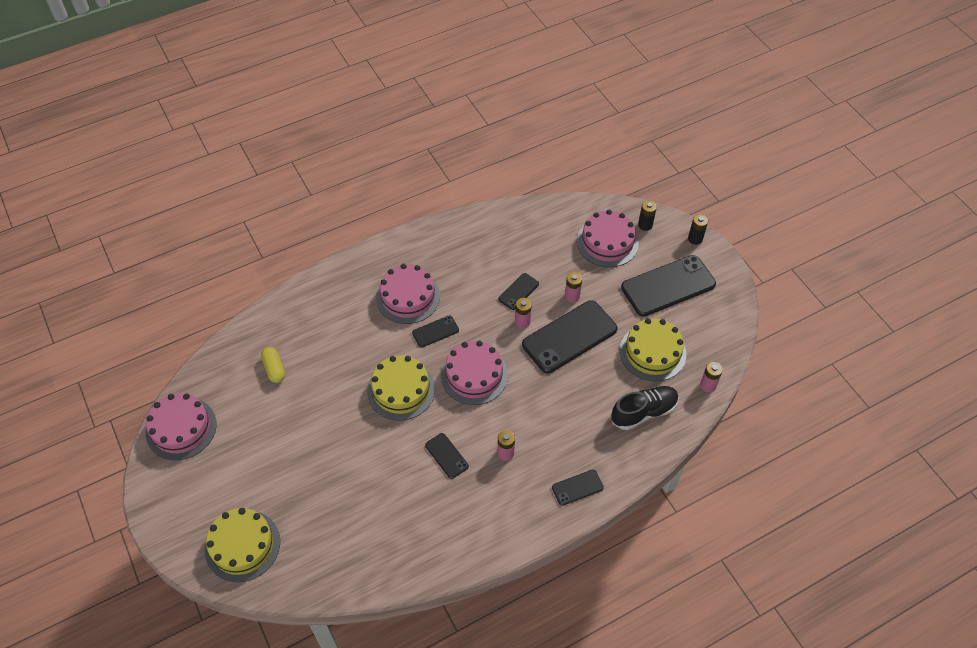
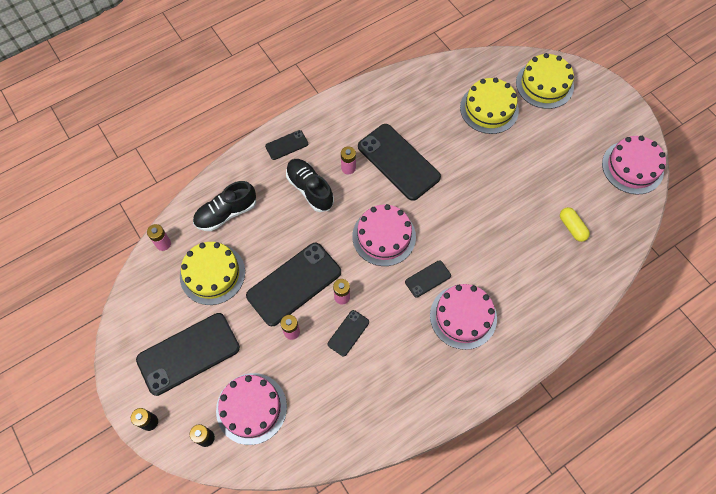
camera: 175 degrees right, 10 degrees up
(401, 390) = (449, 216): yellow cake -> yellow cake (489, 109)
(446, 456) = (398, 162): black phone -> black phone, size x2.08
(551, 432) = (310, 189): none -> black shoe

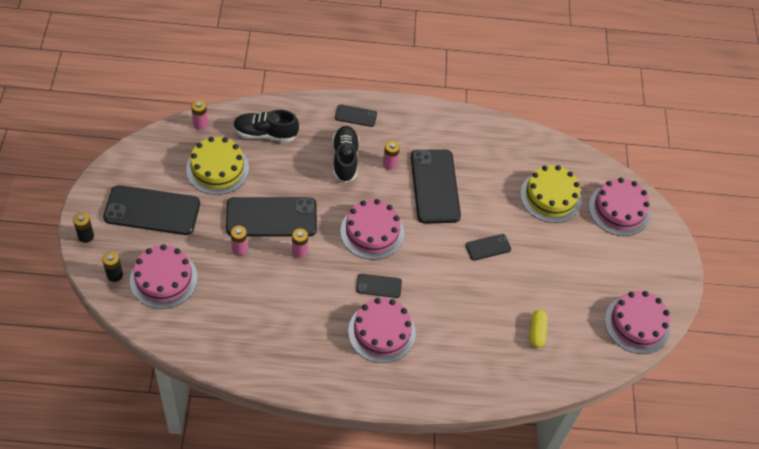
camera: 30 degrees right, 10 degrees down
(348, 333) = (281, 280): black phone -> black phone (488, 247)
(544, 84) = (619, 210): yellow cake -> pink cake

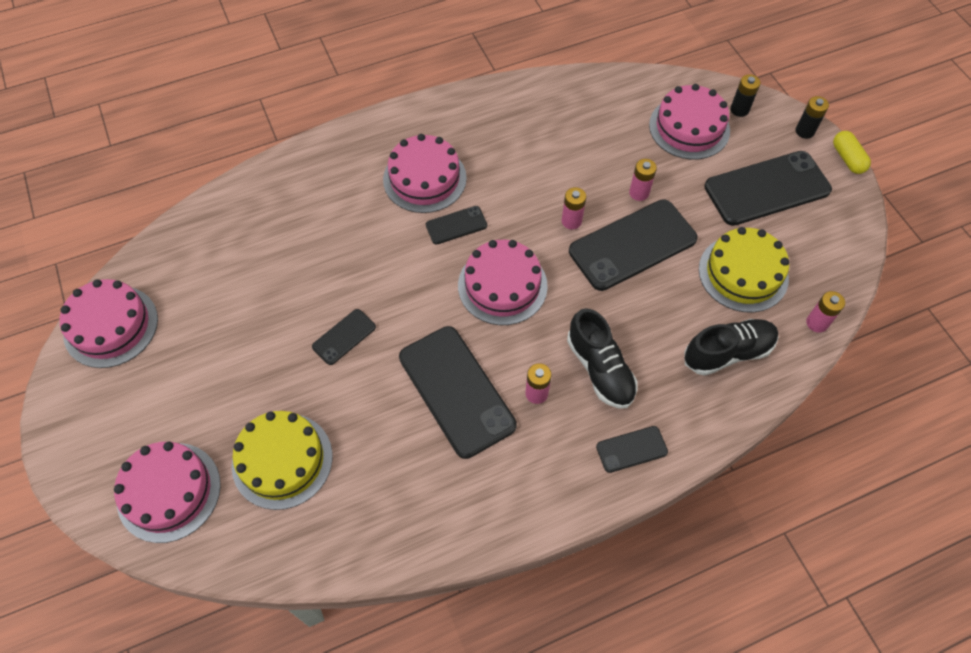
camera: 160 degrees right, 5 degrees up
(536, 332) = (242, 258): yellow capsule -> yellow capsule (847, 158)

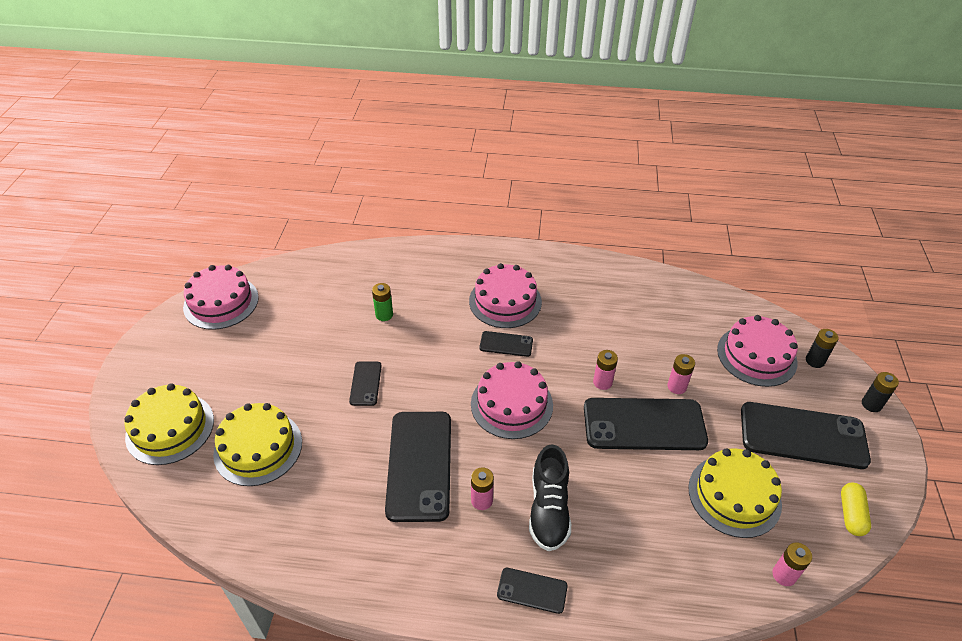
camera: 30 degrees right, 15 degrees down
(169, 492) = (170, 428): pink cake -> yellow cake
(309, 253) = (384, 315): none -> green battery
(344, 337) = (365, 383): black phone -> black phone turned 75 degrees counterclockwise
(728, 352) = (676, 556): black shoe -> none
(847, 158) = (904, 446): yellow capsule -> yellow capsule (851, 514)

